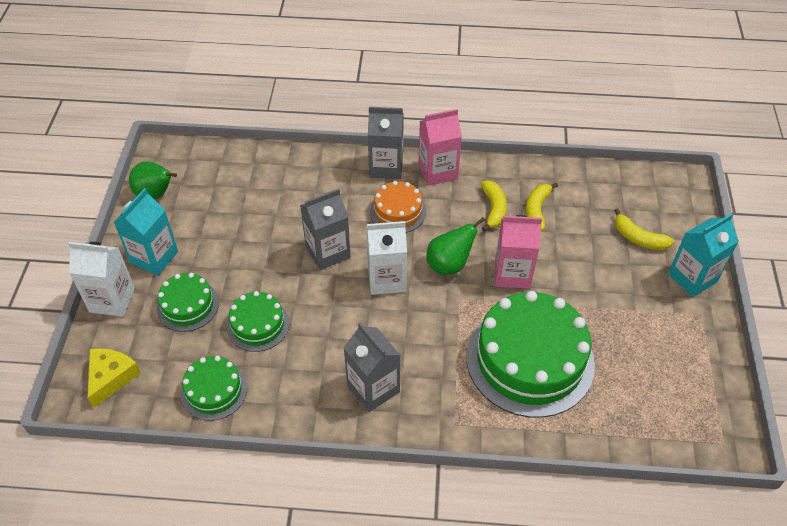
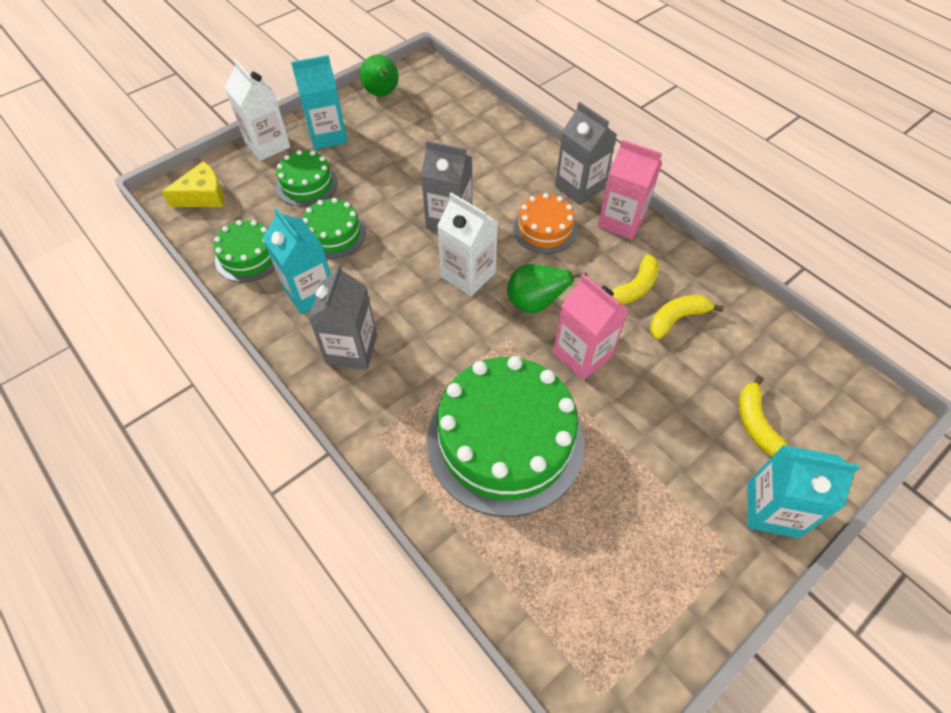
camera: 45 degrees right, 5 degrees up
(295, 377) = (310, 292): none -> turquoise carton

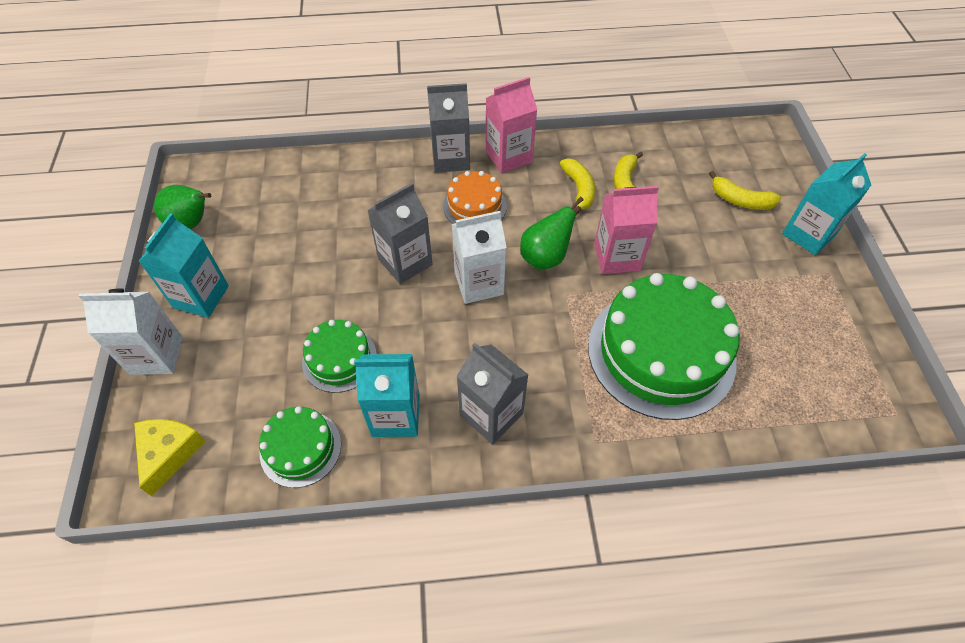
camera: 55 degrees left, 0 degrees up
(306, 184) = (251, 348): green cake -> none

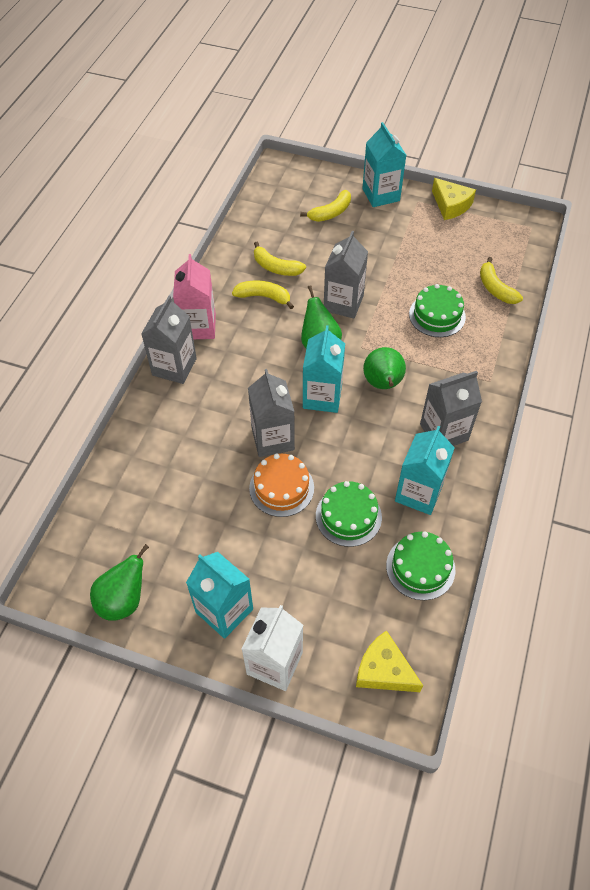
camera: 65 degrees left, 0 degrees up
(474, 206) = (239, 370): orange cake -> orange cake (281, 488)
(479, 283) = (322, 396): white carton -> turquoise carton
(526, 332) = (383, 384): none -> green pear
(617, 257) = (343, 303): pink carton -> grey carton
(661, 352) = (437, 315): green cake -> green cake, size x0.50
(751, 403) = (495, 288): none -> yellow banana
(854, 309) = (451, 205): none -> yellow cheese

